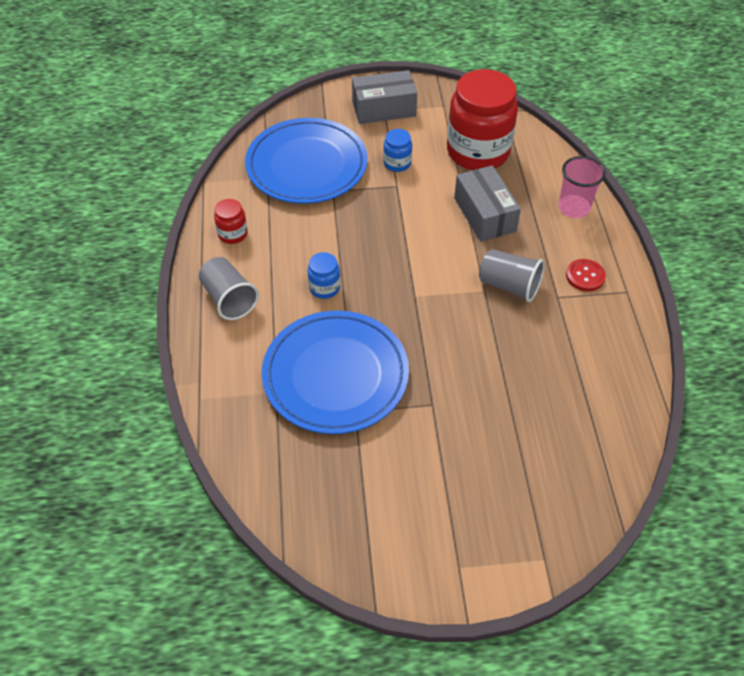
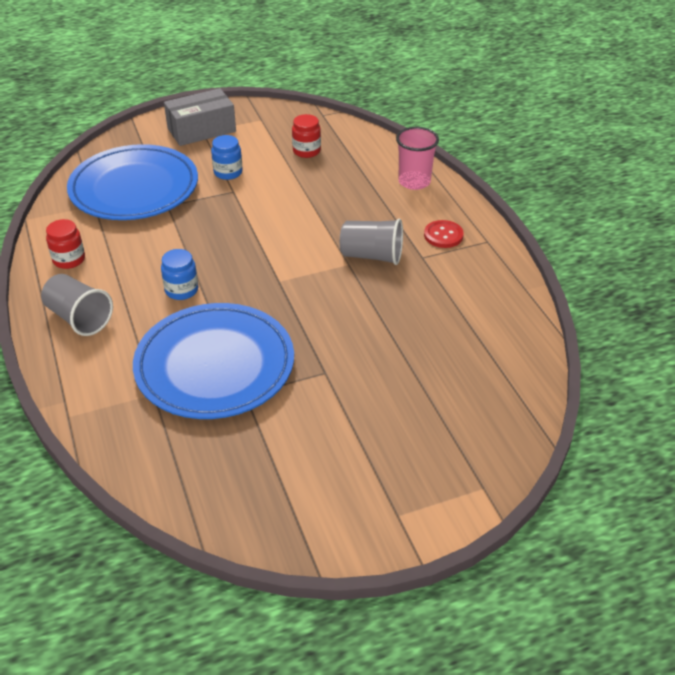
camera: 15 degrees left, 10 degrees down
(478, 151) = (306, 151): red jar -> red jar, size x0.43
(484, 214) = (329, 201): grey box -> none

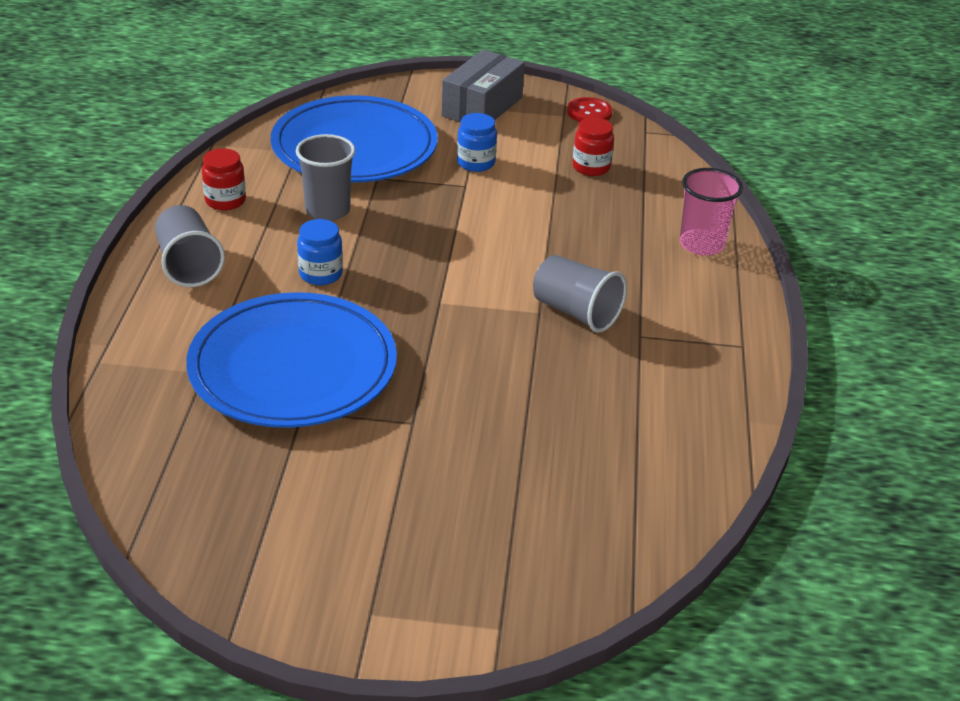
camera: 25 degrees right, 5 degrees down
(150, 241) = (327, 210): none -> grey cup
(201, 130) = (482, 106): grey box -> grey box turned 60 degrees counterclockwise
(443, 235) = (688, 319): red button -> red button (589, 112)

